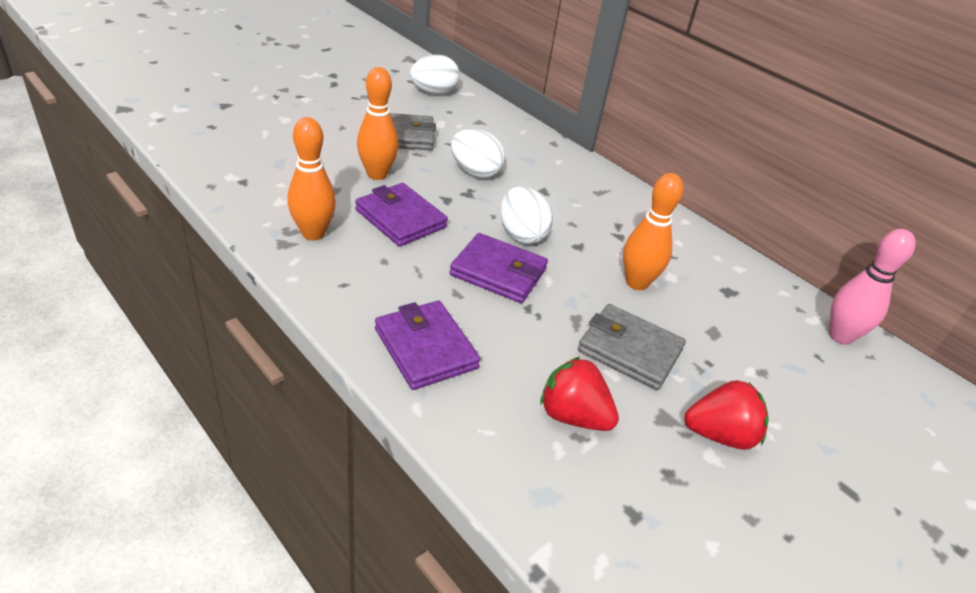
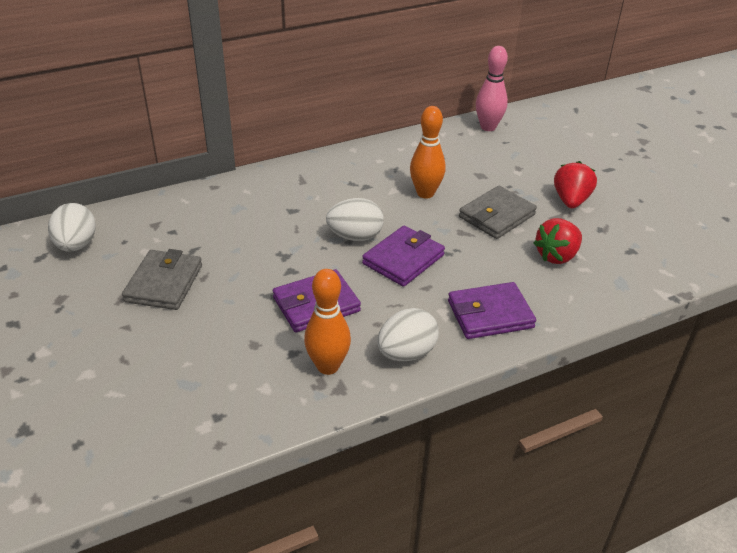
camera: 70 degrees left, 0 degrees up
(377, 174) = (235, 310): orange bowling pin -> none
(475, 172) = (250, 244): white egg -> white egg (406, 353)

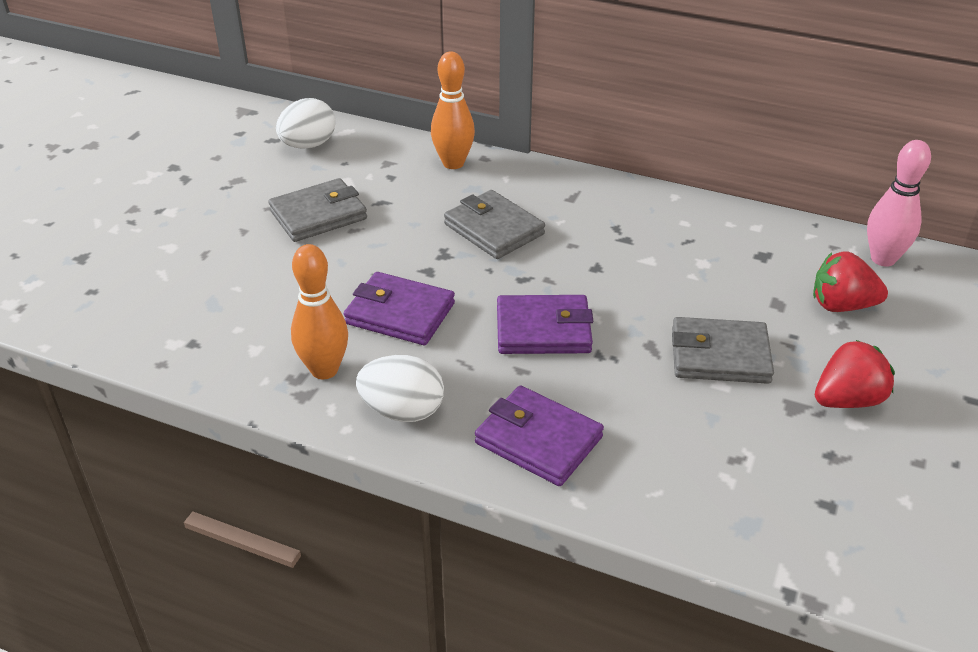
camera: 50 degrees right, 0 degrees up
(289, 223) = (494, 229): none -> grey wallet
(355, 236) = (533, 279): white egg -> none
(425, 193) = (677, 283): orange bowling pin -> orange bowling pin (453, 163)
(557, 256) = (717, 442): red strawberry -> red strawberry (841, 306)

